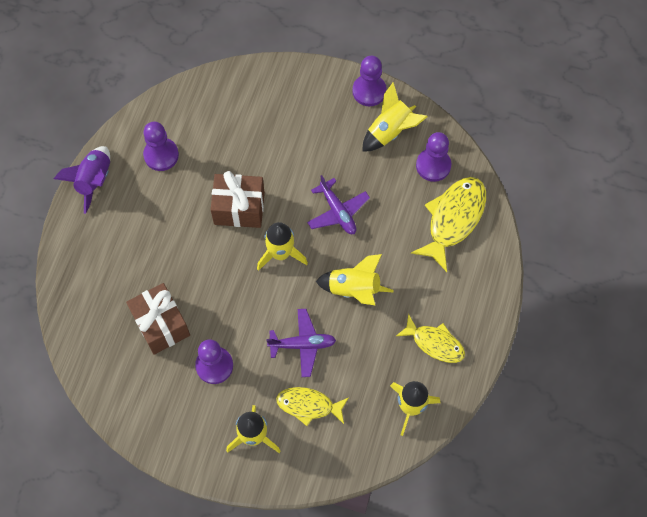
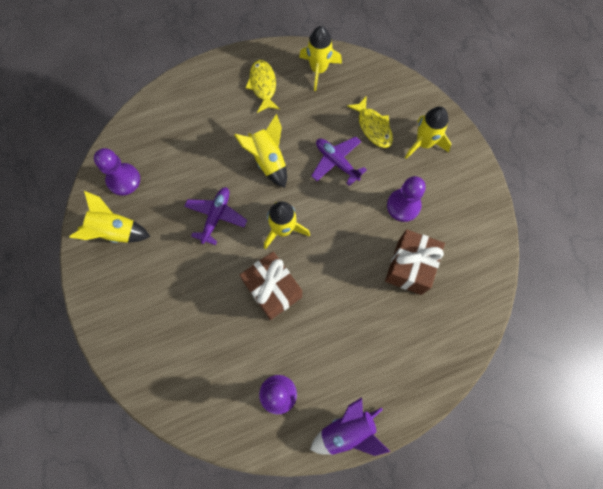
camera: 130 degrees left, 5 degrees up
(369, 91) = (88, 275): purple pawn -> none
(453, 219) = (159, 136): yellow fish -> none

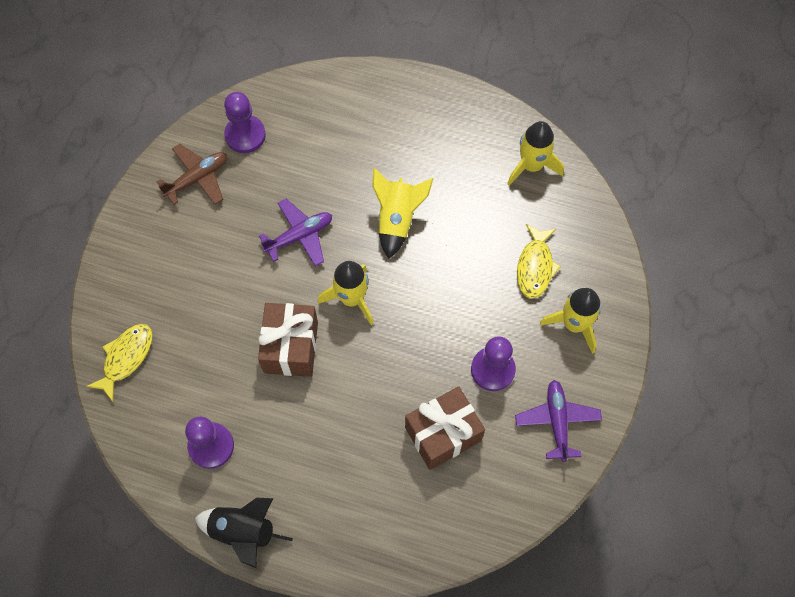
camera: 40 degrees right, 5 degrees down
(115, 231) = (197, 178): yellow rocket -> brown plane
(263, 85) = (459, 140): yellow fish -> yellow fish (126, 358)
(337, 162) = (464, 273): purple plane -> purple plane (557, 421)
(347, 430) = (243, 532): purple rocket -> black rocket

